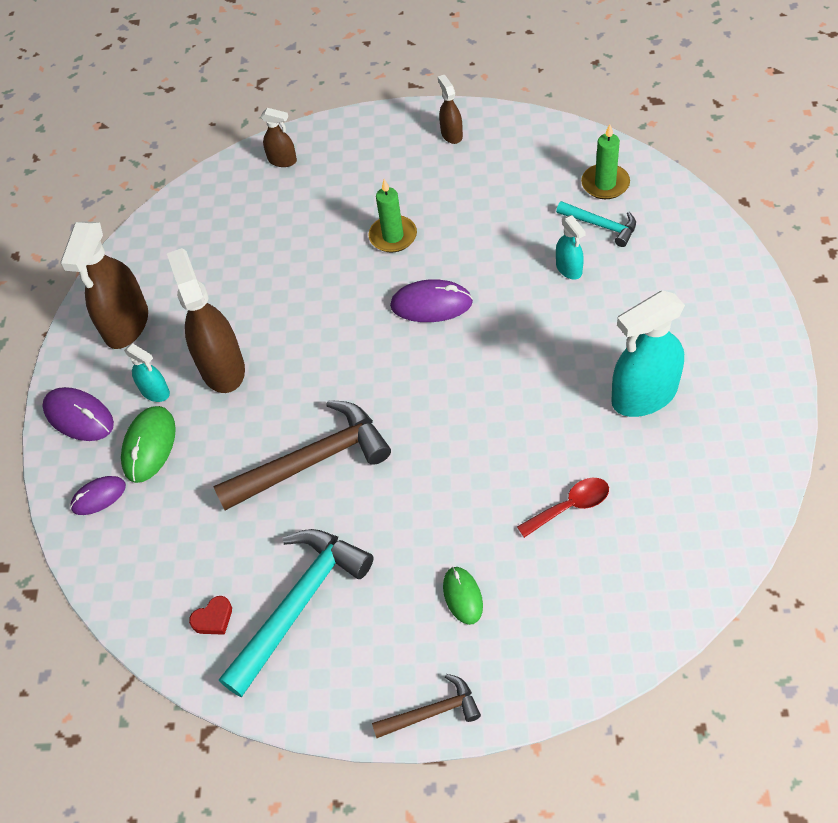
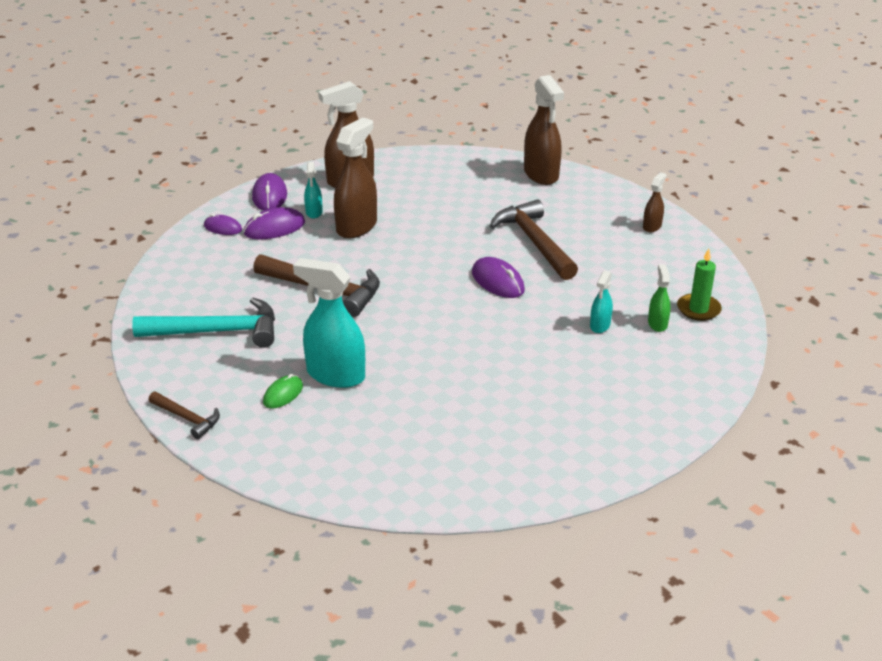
camera: 45 degrees right, 20 degrees down
(149, 446) = (274, 228): green mouse -> purple mouse
(213, 619) = (179, 305): red heart -> none
(282, 160) = (541, 174): brown spray bottle -> brown spray bottle, size x1.97
(393, 236) = (534, 242): green candle -> brown hammer
(570, 506) = (398, 411): red spoon -> none
(601, 226) = (657, 323): turquoise hammer -> green spray bottle
(644, 396) = (528, 406): turquoise spray bottle -> turquoise spray bottle (335, 375)

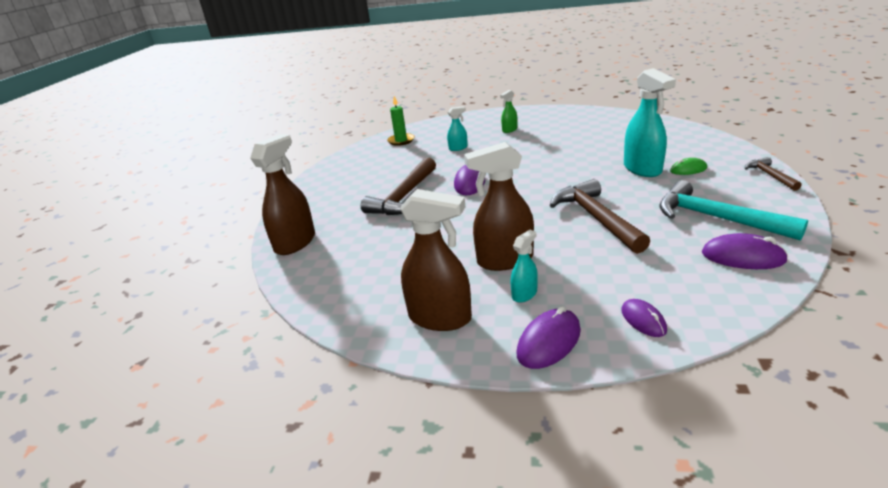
camera: 130 degrees left, 5 degrees down
(274, 228) = (584, 293): purple mouse -> purple mouse (742, 257)
(652, 226) = (326, 180): brown spray bottle -> none
(657, 323) = (431, 141): green spray bottle -> green spray bottle (509, 130)

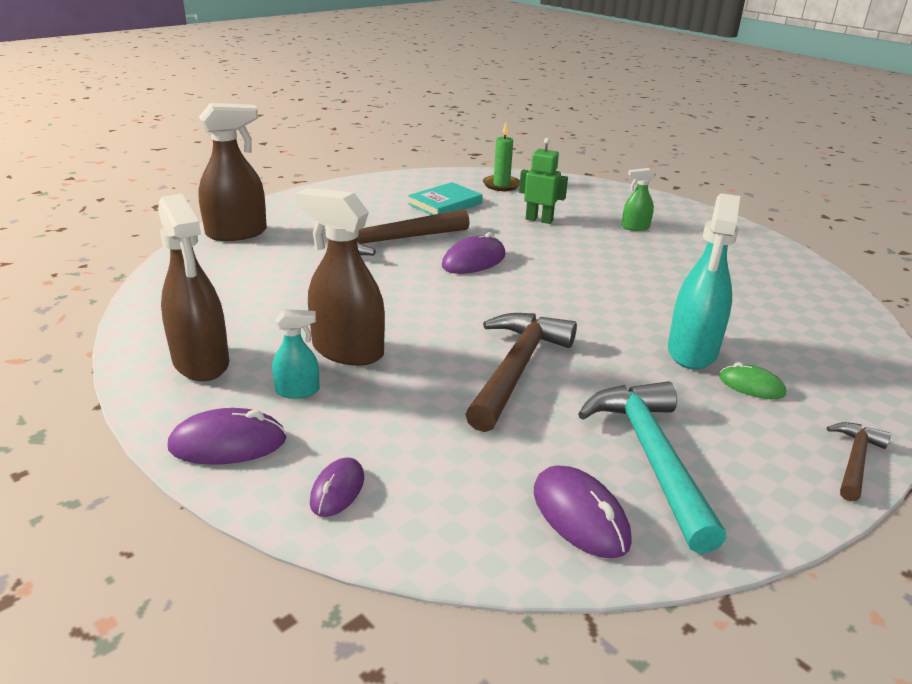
camera: 35 degrees right, 0 degrees up
(391, 164) = (445, 204): none -> turquoise book
(458, 148) = (539, 220): turquoise spray bottle -> green robot

